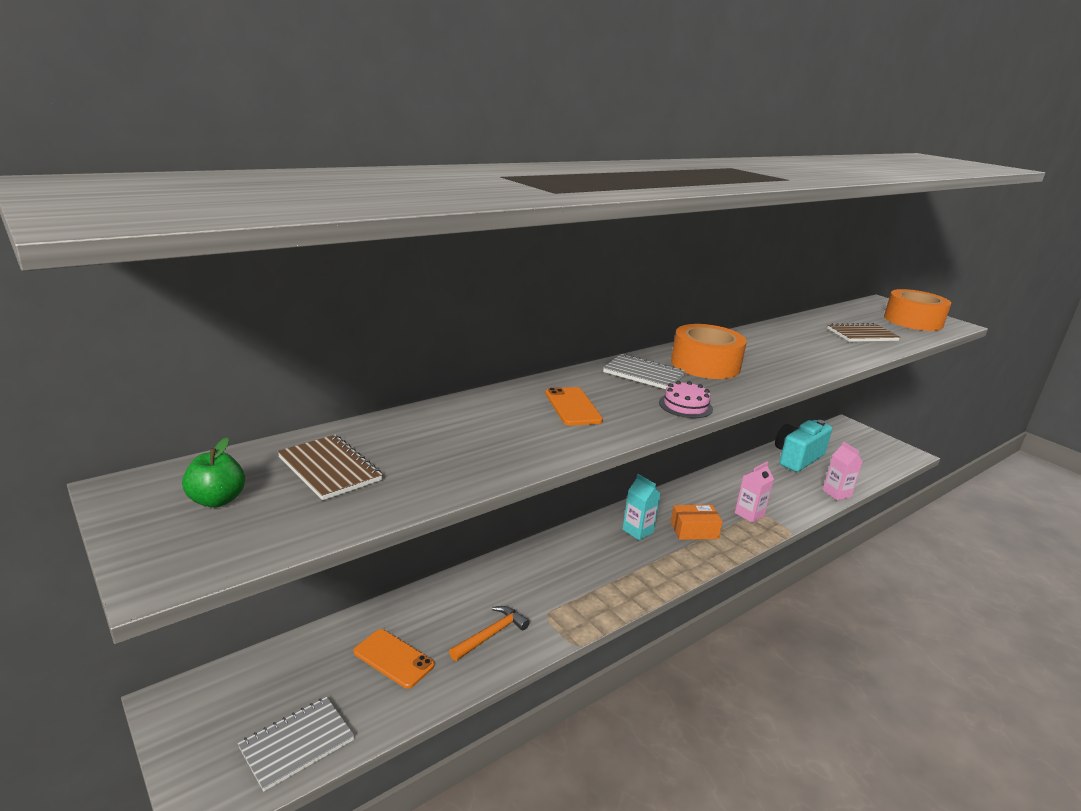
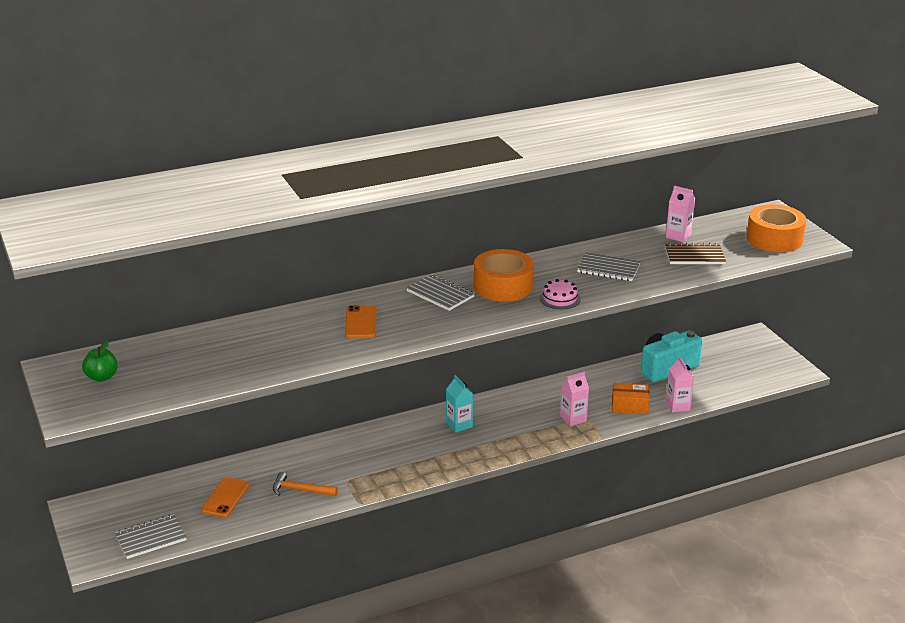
camera: 15 degrees right, 5 degrees up
(330, 469) = (171, 361): brown notebook -> none
(393, 658) = (225, 497): orange phone -> orange phone turned 60 degrees clockwise
(491, 634) = (300, 490): orange hammer -> orange hammer turned 135 degrees counterclockwise
(685, 406) = (451, 325): pink cake -> pink cake (560, 298)
(694, 530) = (510, 428): orange box -> orange box (630, 406)
(795, 347) = (608, 269): none -> grey notebook
(827, 320) = (678, 236): none -> pink carton

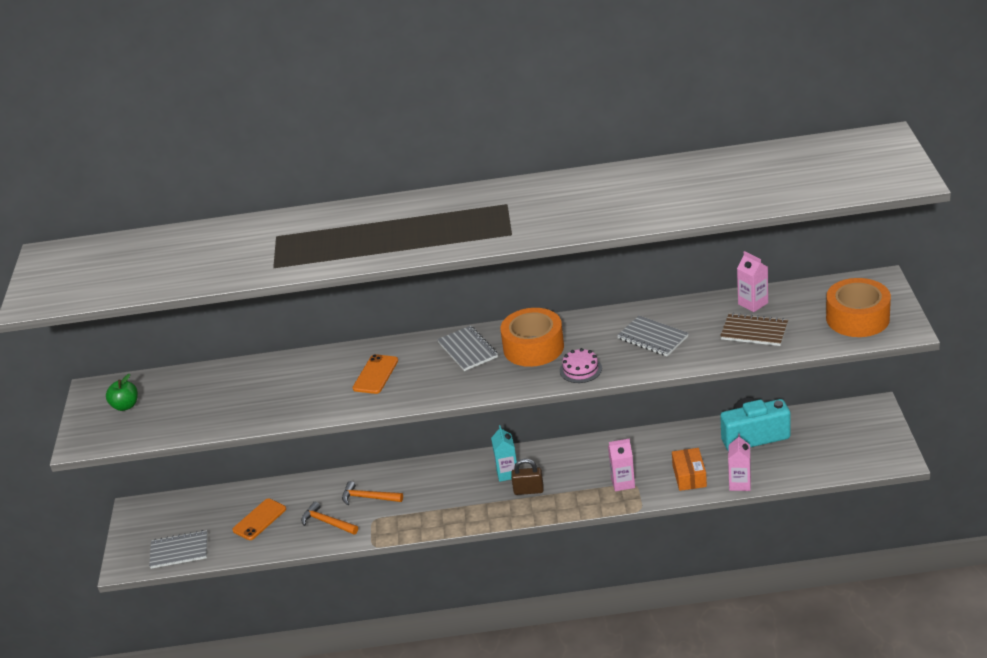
camera: 25 degrees right, 5 degrees up
(331, 463) = (368, 497): none -> orange hammer
(488, 436) = (528, 490): none -> brown padlock
(630, 406) = (689, 476): orange box -> orange box turned 60 degrees clockwise

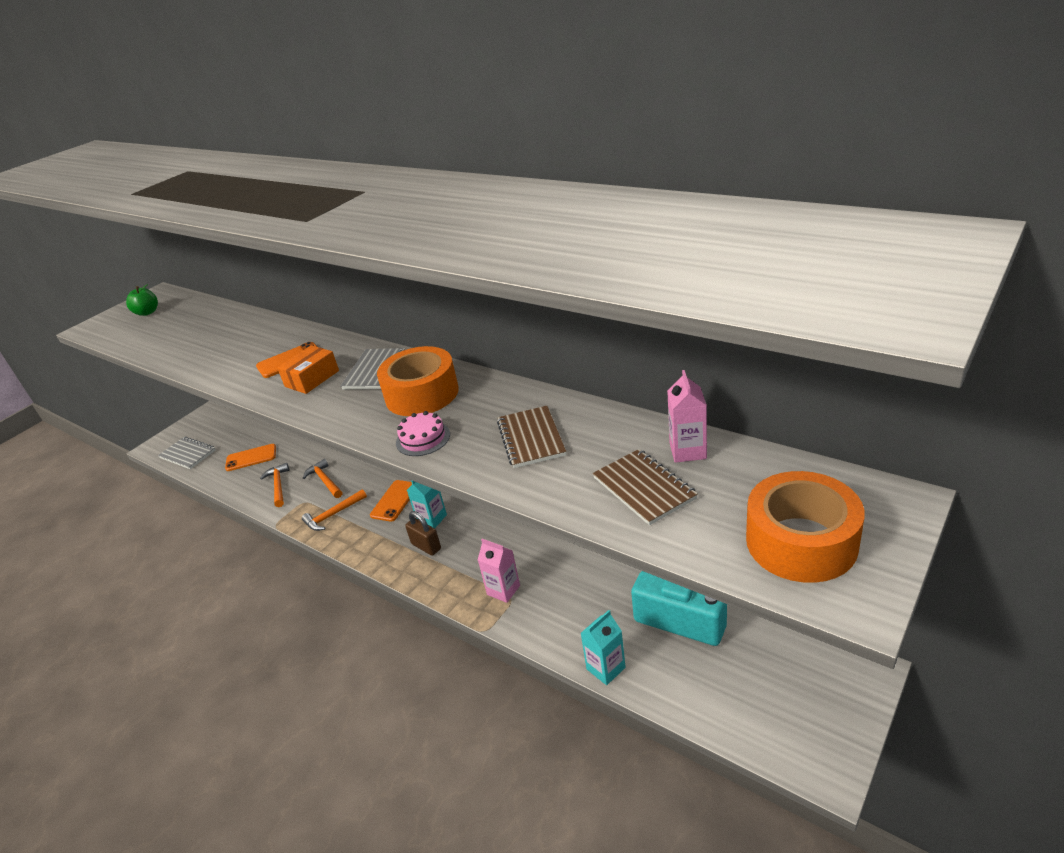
camera: 40 degrees right, 0 degrees up
(416, 513) = (333, 515): none -> orange hammer
(456, 478) = (394, 501): none -> orange phone
(652, 338) = (531, 438): grey notebook -> brown notebook
(689, 476) = (568, 624): orange box -> orange box (312, 378)
(740, 483) = (606, 668): pink carton -> turquoise carton

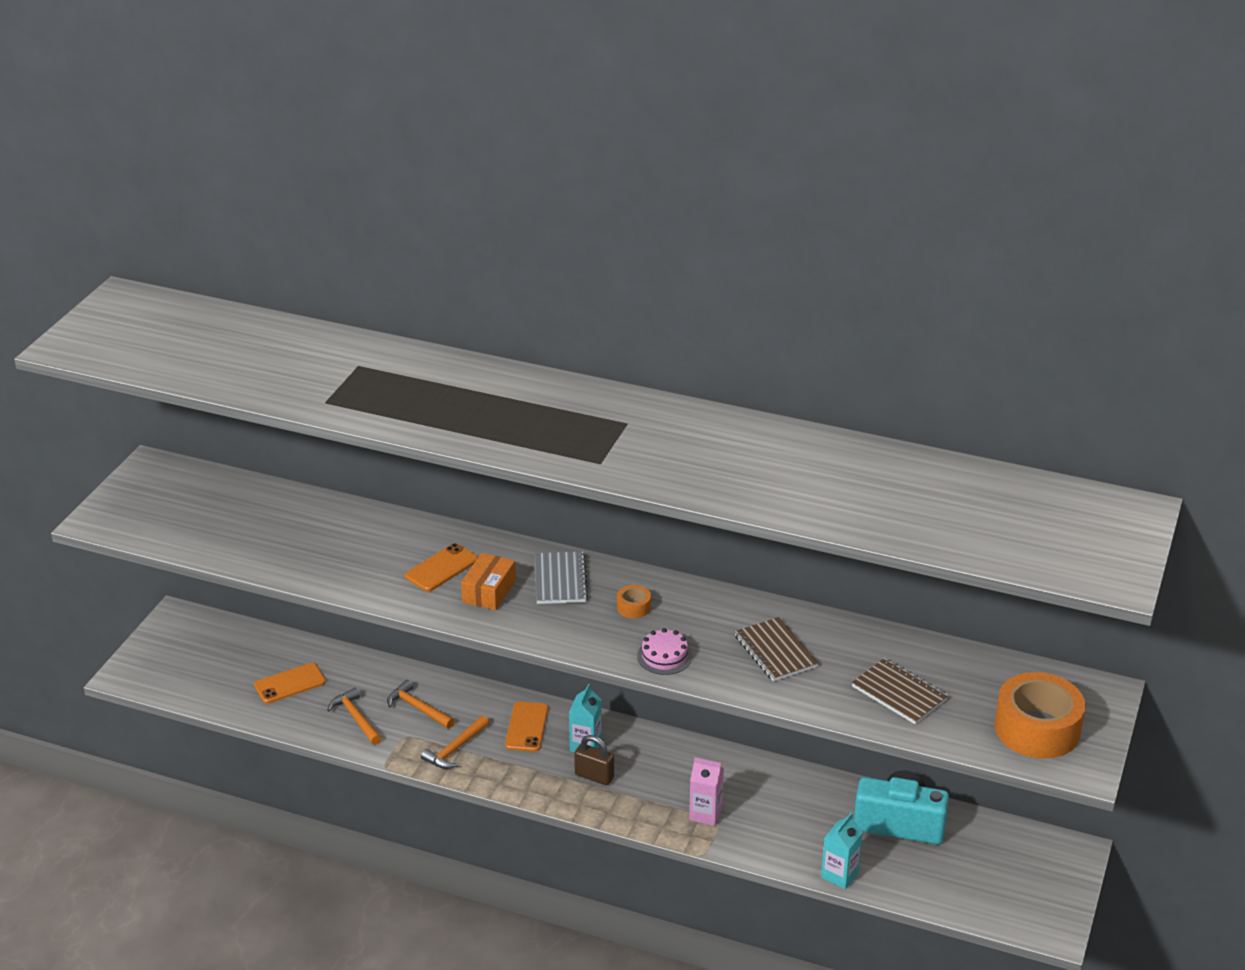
camera: 20 degrees left, 0 degrees up
(147, 312) = (168, 497): green apple -> none
(188, 454) = (187, 683): grey notebook -> none
(422, 394) = (633, 607): orange tape -> orange tape, size x0.43
(687, 451) = (926, 657): pink carton -> none

